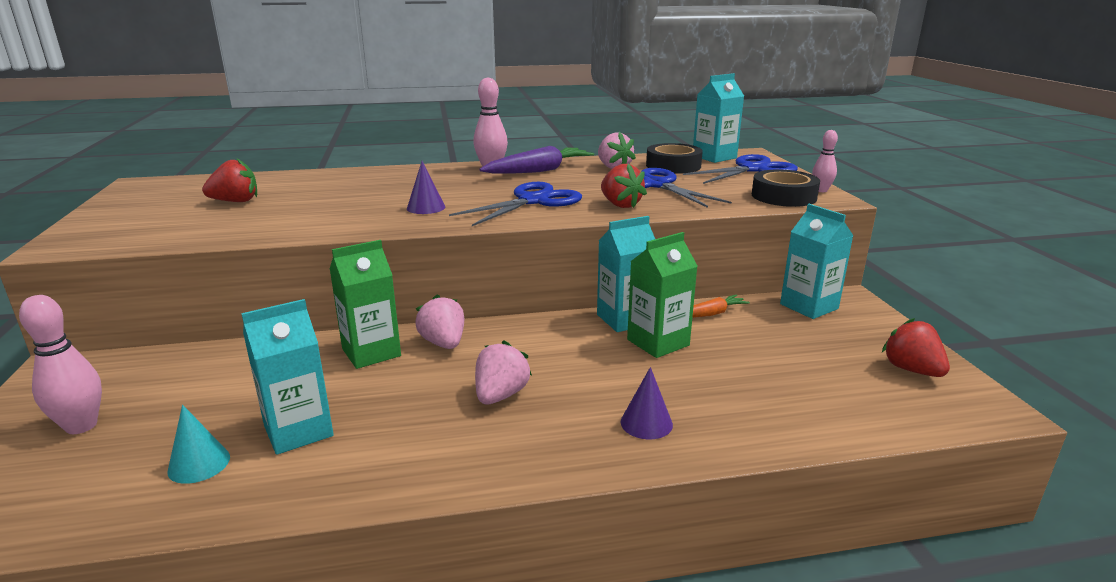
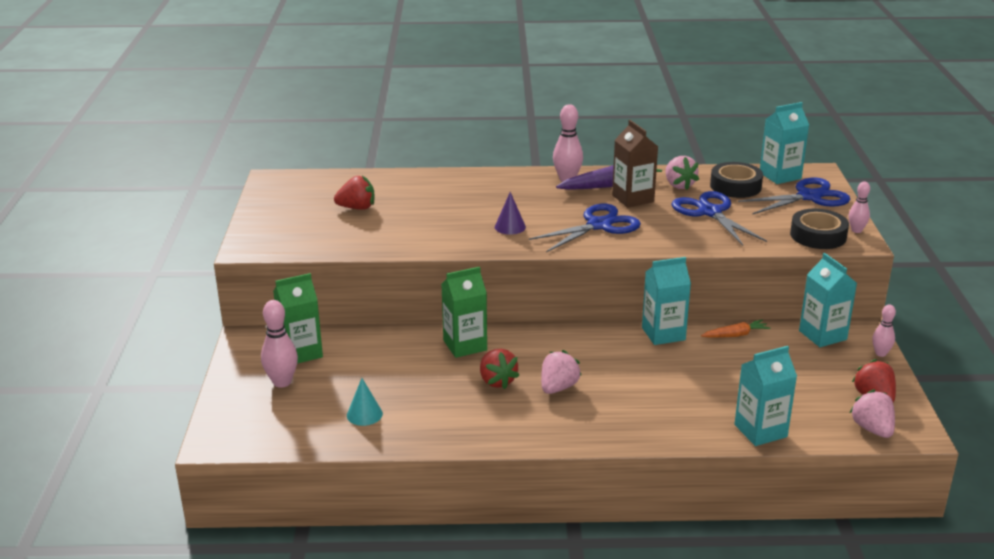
camera: 10 degrees right, 5 degrees up
(298, 431) = (422, 399): turquoise carton -> turquoise carton (760, 431)
(443, 343) = (518, 342): pink strawberry -> pink strawberry (872, 429)
(567, 179) = (633, 198): none -> brown carton
(620, 205) = (671, 235): red strawberry -> red strawberry (497, 381)
(646, 423) = (657, 417): purple cone -> none
(658, 342) = (684, 357): green carton -> green carton (301, 352)
(885, 320) = (880, 353): none -> pink bowling pin

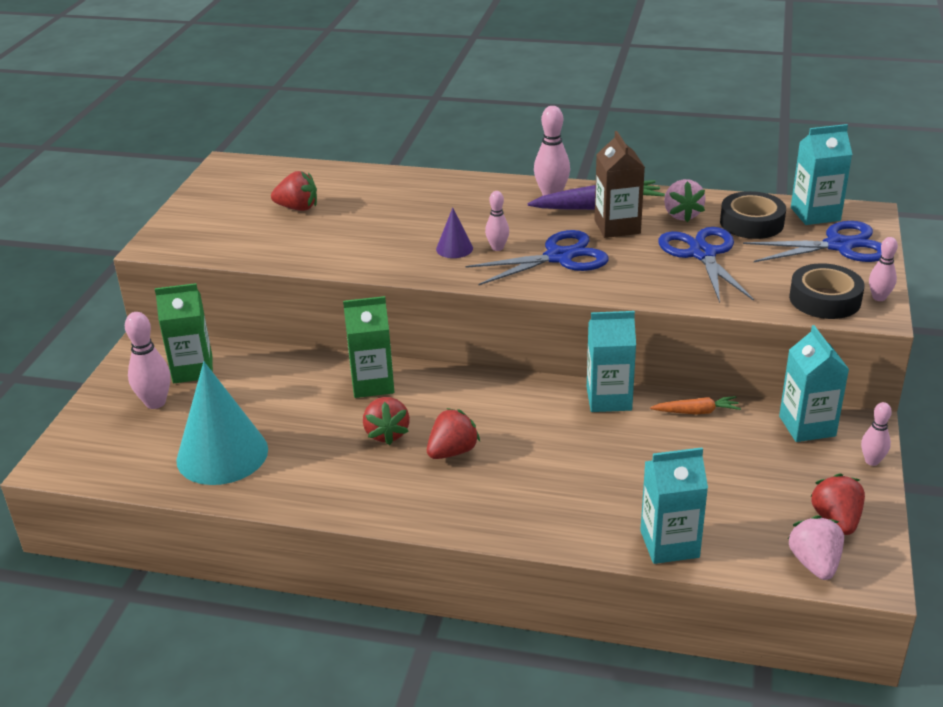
camera: 15 degrees right, 5 degrees up
(364, 414) = (222, 454): turquoise cone -> turquoise cone, size x2.20
(545, 223) = (497, 248): none -> pink bowling pin
(558, 387) = (452, 452): pink strawberry -> red strawberry

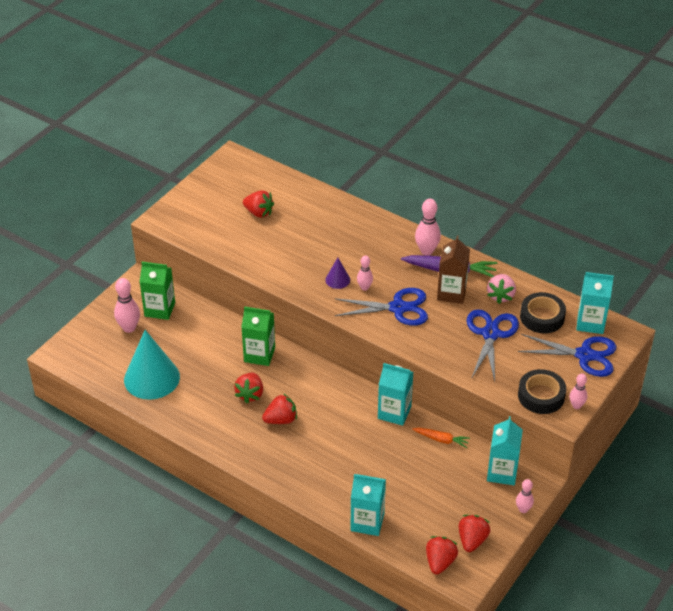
camera: 20 degrees right, 10 degrees up
(814, 564) = (440, 562): pink strawberry -> red strawberry

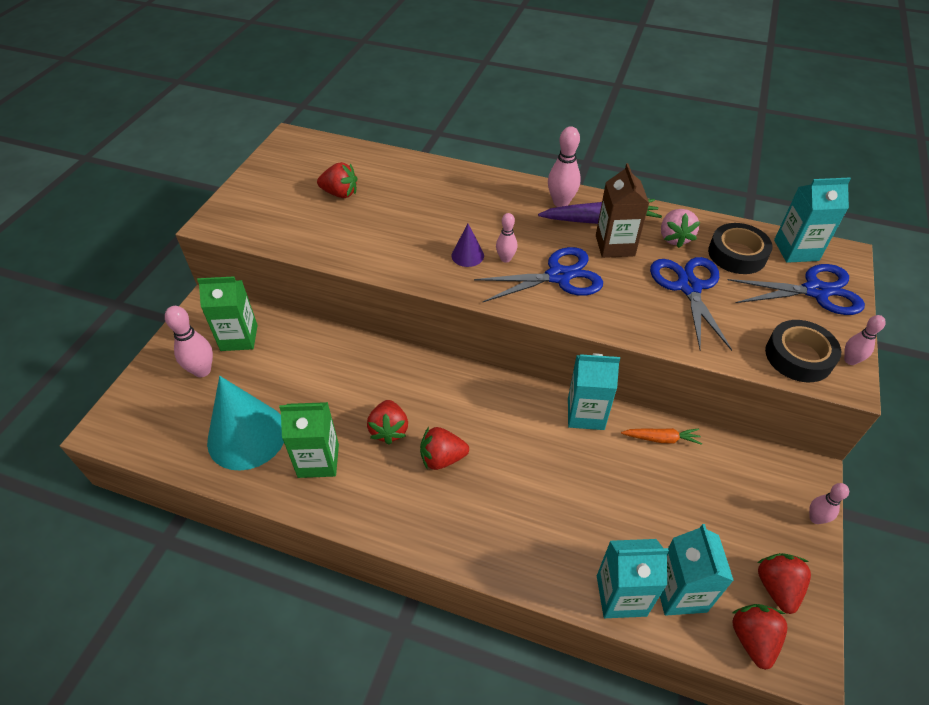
camera: 15 degrees left, 5 degrees up
(259, 355) = (385, 372): green carton -> green carton (318, 460)
(281, 419) = (442, 458): red strawberry -> red strawberry turned 150 degrees counterclockwise
(502, 472) = (759, 468): turquoise carton -> turquoise carton (680, 592)

